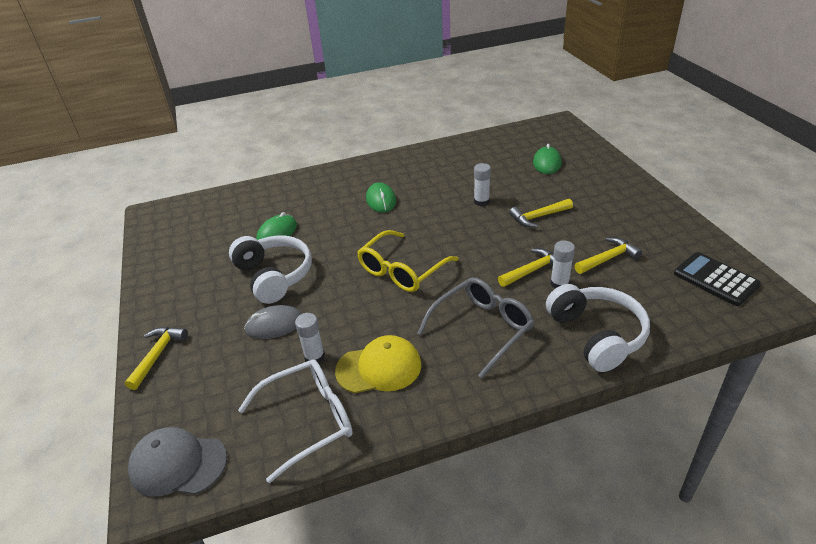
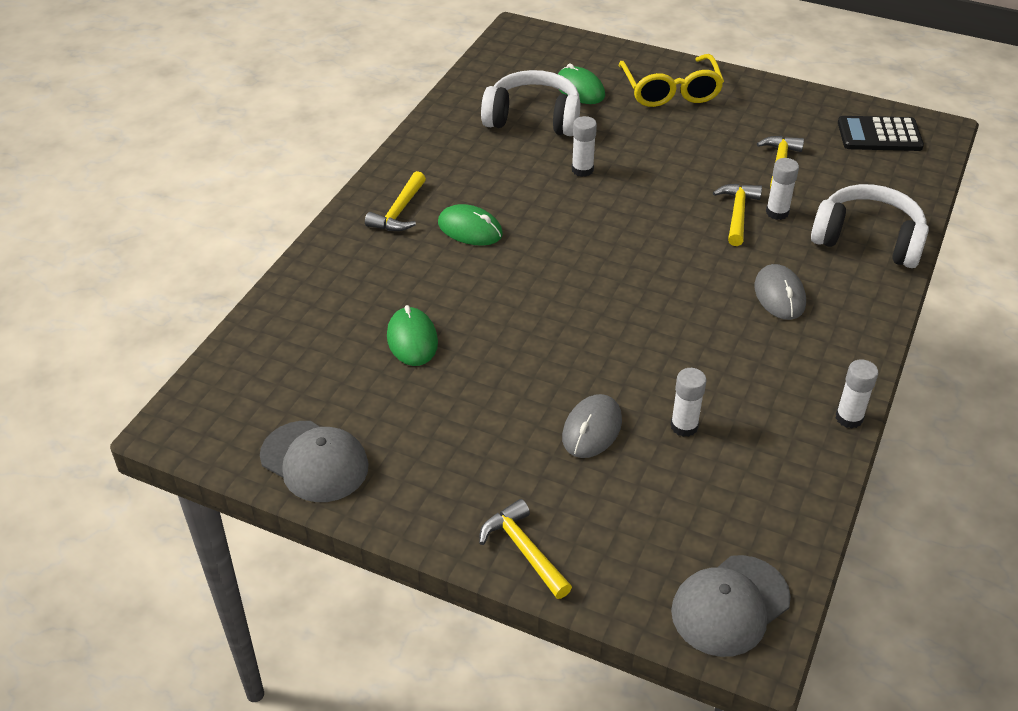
camera: 50 degrees left, 5 degrees up
(163, 257) = (314, 461): none -> grey cap
(274, 276) = (499, 385): white headphones -> white headphones (533, 119)
(308, 420) = (772, 478): white glasses -> none
(379, 368) = (754, 391): yellow cap -> none
(402, 270) = (623, 290): yellow glasses -> yellow glasses (670, 91)
(405, 425) = (849, 418): none -> white glue stick
(482, 328) = (779, 295): grey glasses -> grey mouse
(538, 217) = (662, 156): yellow hammer -> yellow hammer (399, 212)

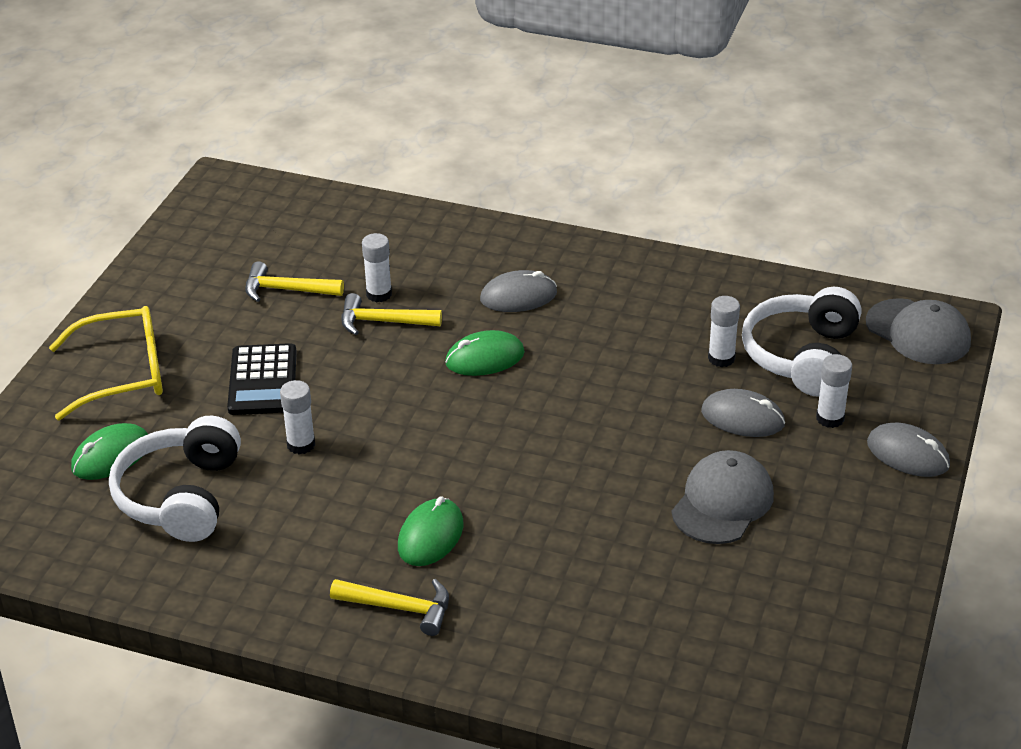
camera: 95 degrees left, 5 degrees down
(314, 461) = (851, 620): grey cap -> grey cap (722, 502)
(412, 340) = (642, 565): green mouse -> green mouse (485, 358)
(523, 550) = (908, 454): yellow hammer -> grey mouse
(849, 418) = (682, 262): white glue stick -> white glue stick (830, 418)
(868, 240) = (421, 237): white headphones -> white headphones (802, 356)
(879, 135) = (230, 219): black calculator -> black calculator (262, 381)

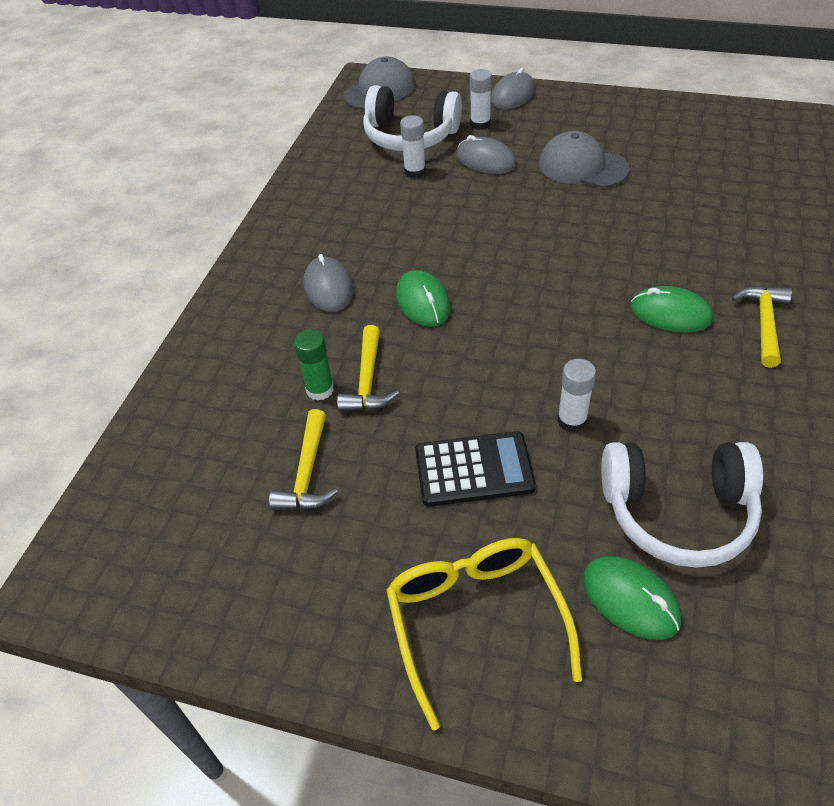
camera: 90 degrees left, 10 degrees up
(379, 294) = (320, 389): white glue stick -> green glue stick
(742, 418) = (485, 160): grey mouse -> grey mouse turned 75 degrees counterclockwise

